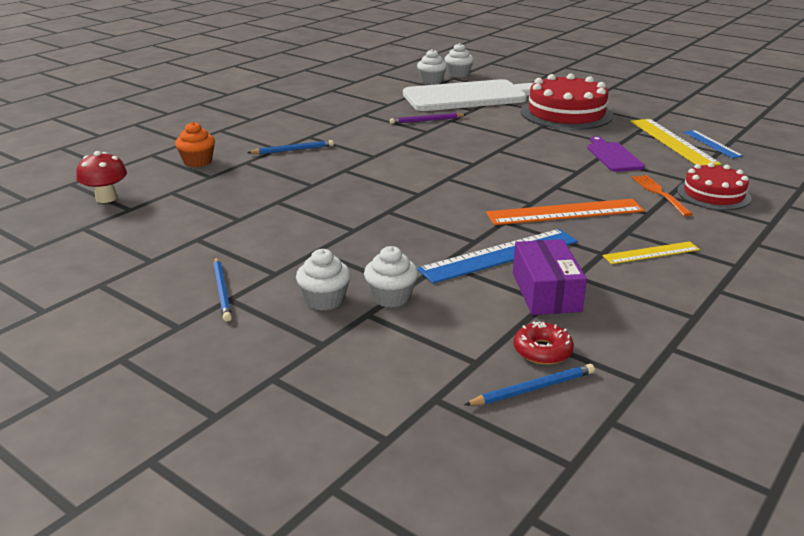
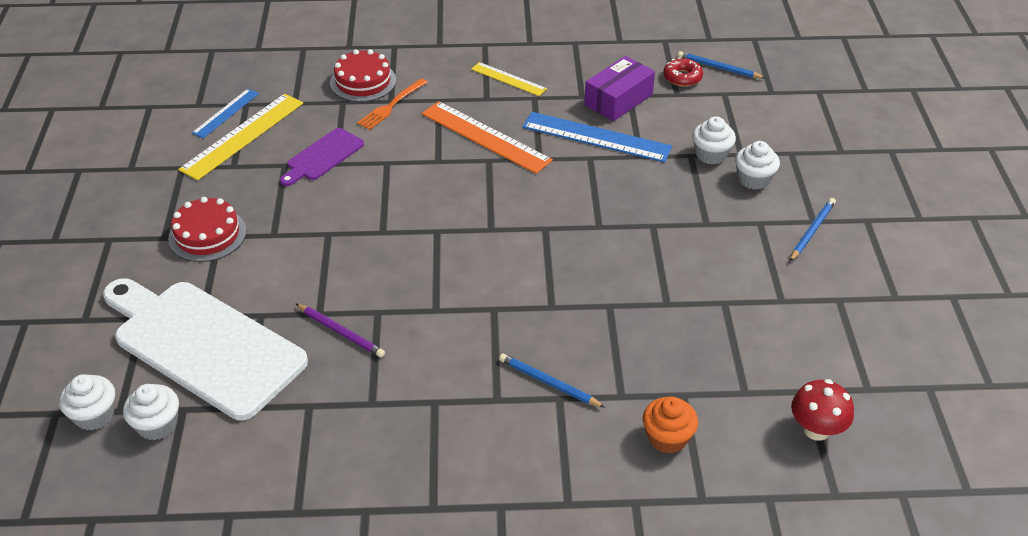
camera: 130 degrees left, 15 degrees up
(566, 113) = (207, 235): red cake -> red cake, size x0.61

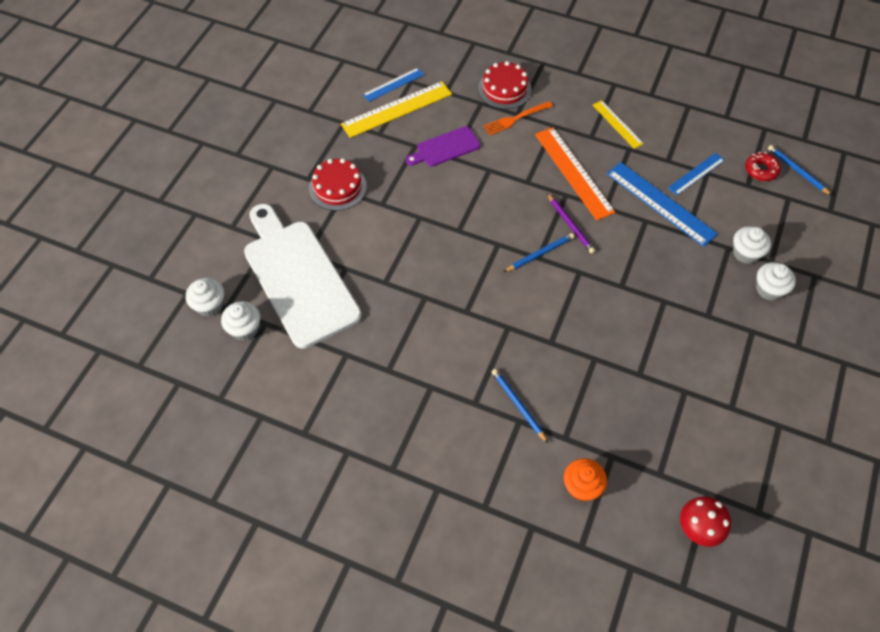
camera: 25 degrees right, 15 degrees up
(341, 332) = (393, 304): purple pencil -> purple pencil (570, 225)
(618, 100) = (696, 174): purple box -> blue ruler
(812, 231) = (791, 355): blue pencil -> blue pencil (540, 254)

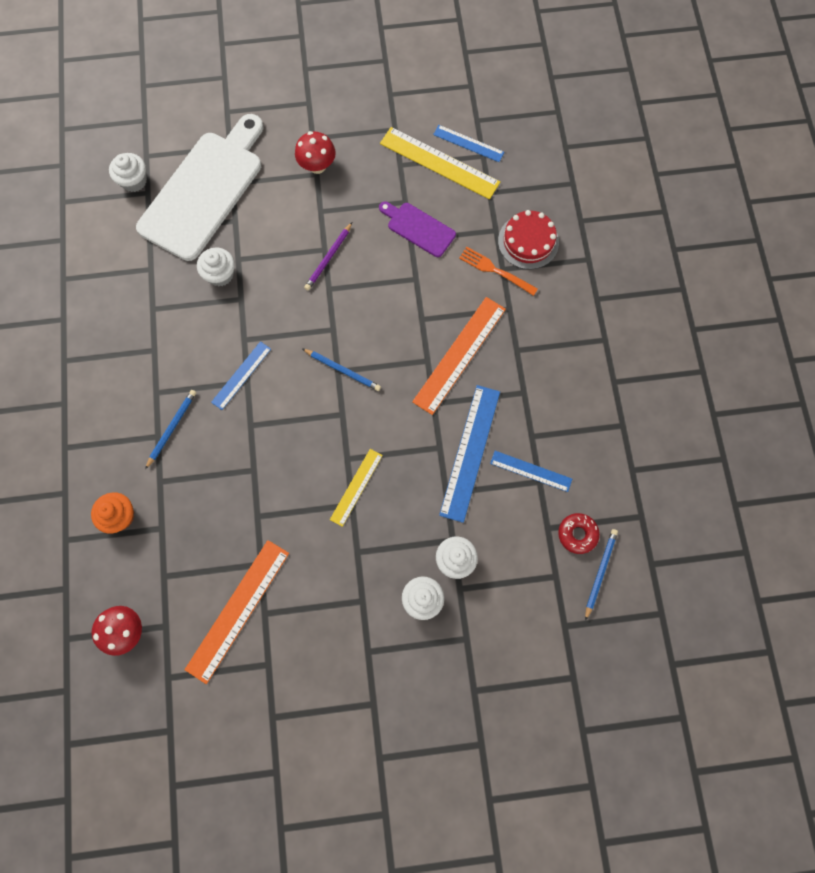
camera: 60 degrees right, 15 degrees up
(209, 305) = (142, 142): white cupcake -> white cupcake (220, 274)
(337, 187) = (317, 166): red cake -> red mushroom
(499, 328) = (241, 375): none -> blue ruler
(570, 225) = (392, 381): purple pencil -> purple pencil (328, 258)
(617, 124) = (550, 367): yellow ruler -> yellow ruler (356, 487)
(719, 427) = (238, 610): none -> orange ruler

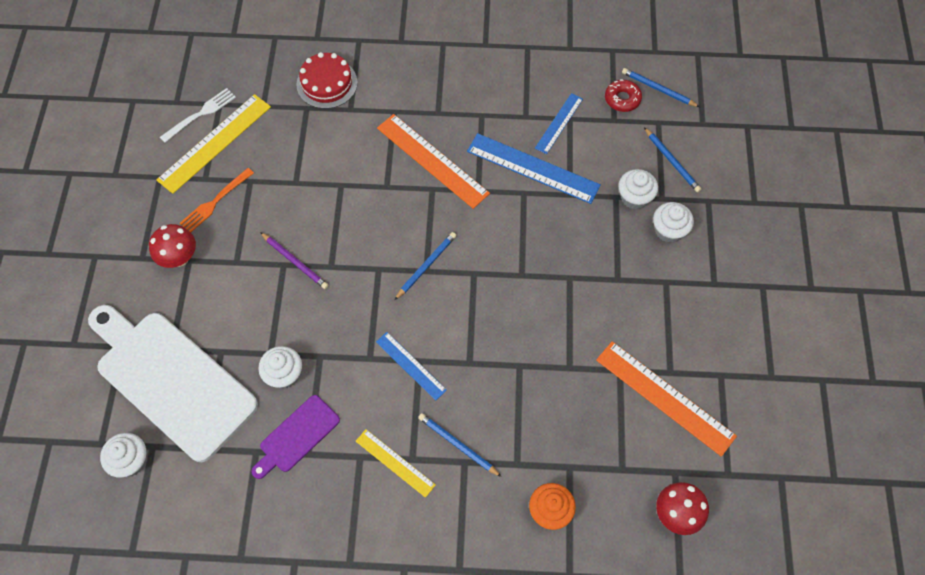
camera: 80 degrees left, 10 degrees down
(356, 487) = (552, 271): yellow ruler -> yellow ruler (395, 463)
(418, 228) = (284, 173): purple cutting board -> purple cutting board (297, 436)
(468, 143) = (201, 114): blue ruler -> white fork
(495, 270) = (350, 116): orange fork -> orange fork (215, 202)
(508, 595) = (672, 161): none -> blue pencil

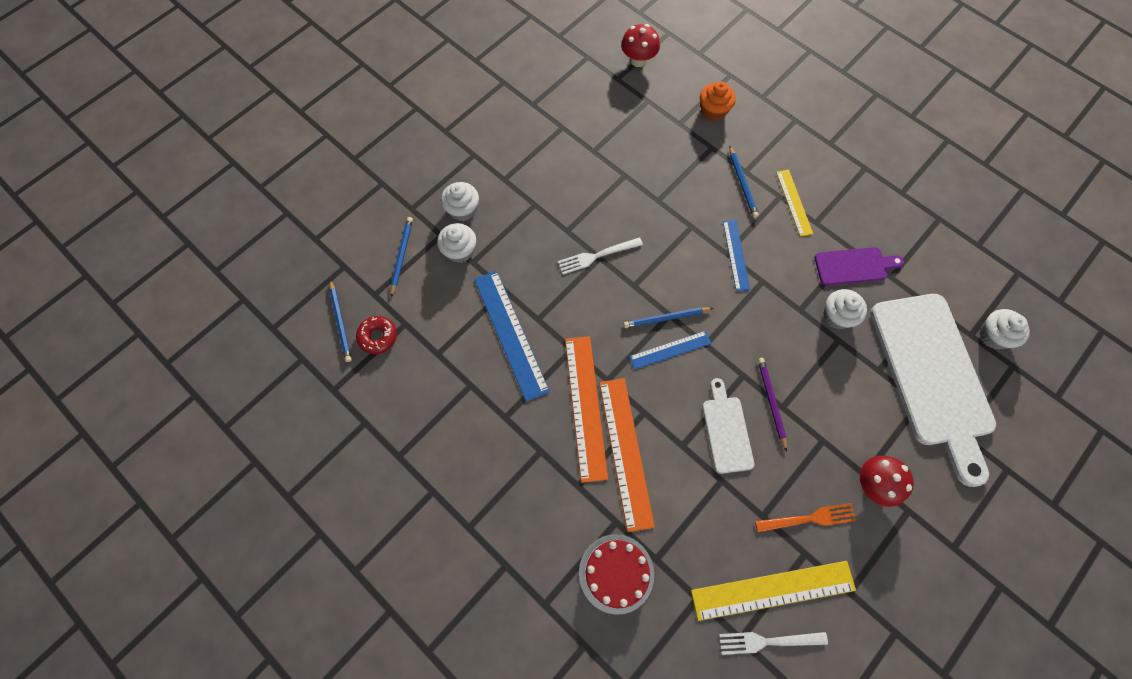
camera: 140 degrees left, 5 degrees up
(316, 217) = (726, 430): none -> white cutting board
(525, 274) = (596, 256): none -> white fork
(559, 123) = (450, 356): blue ruler -> blue ruler (670, 350)
(665, 397) = (581, 117): orange ruler -> orange ruler (625, 452)

